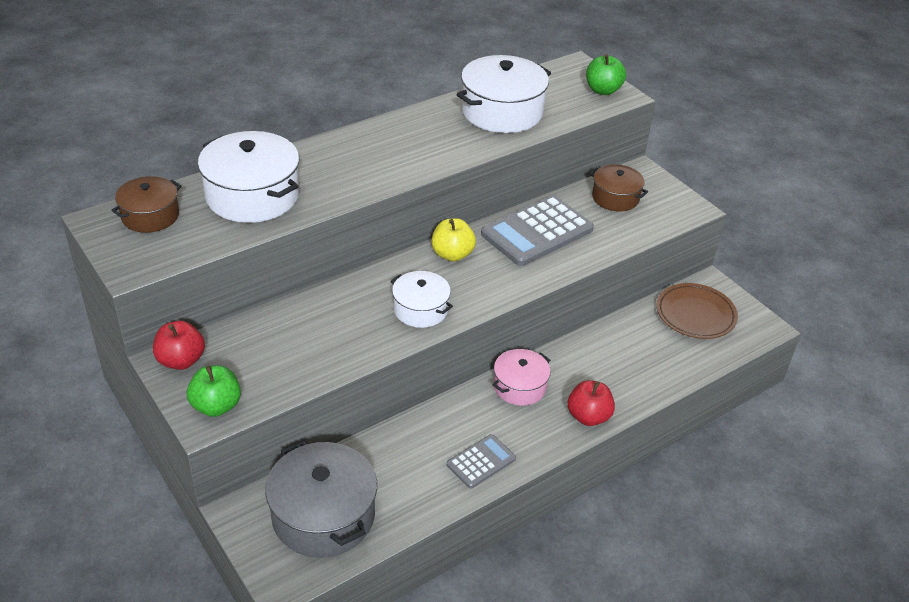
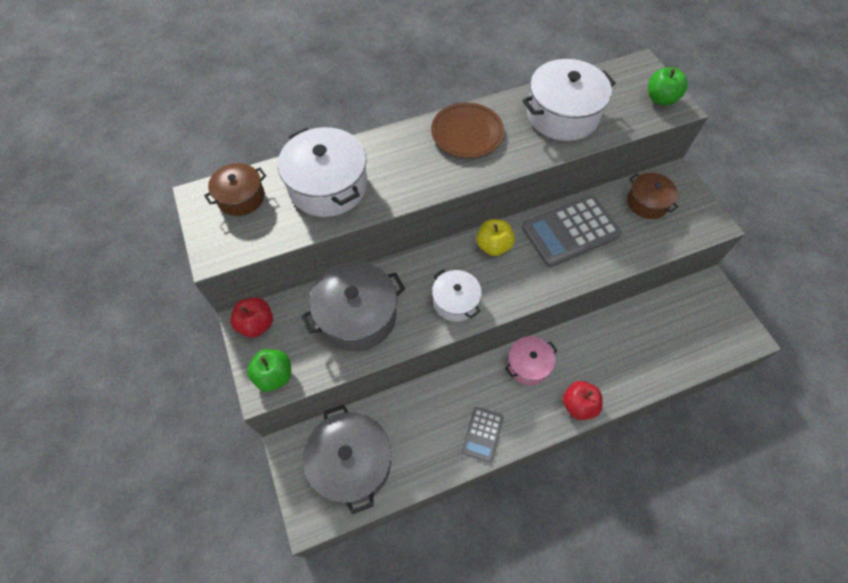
camera: 15 degrees right, 20 degrees up
(306, 337) = (357, 316): none -> grey pot
(481, 461) = (482, 434): grey calculator -> grey calculator turned 135 degrees clockwise
(695, 314) = (691, 315): brown plate -> brown plate (467, 133)

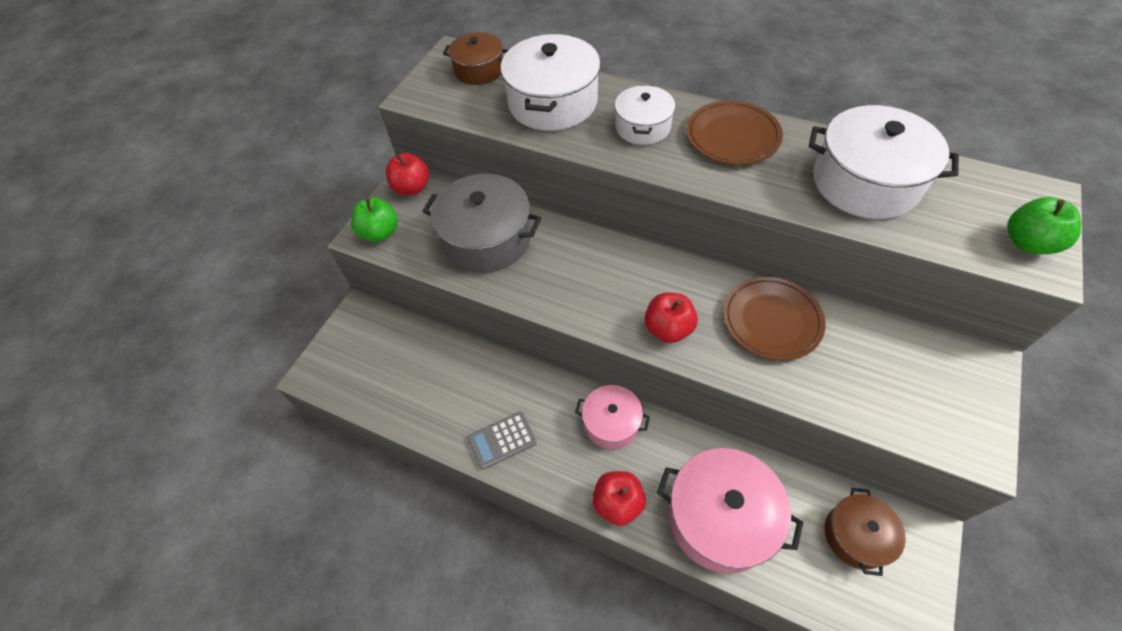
camera: 50 degrees right, 5 degrees down
(351, 463) = (383, 363): grey pot -> none
(455, 301) = (579, 292): white pot -> white pot (642, 127)
(493, 246) = (672, 274): yellow apple -> none
(527, 281) = (668, 329): none -> red apple
(570, 231) = (771, 321): grey calculator -> brown plate
(629, 363) = (720, 518): none -> pink pot
(647, 202) = (906, 361): brown pot -> brown pot (856, 536)

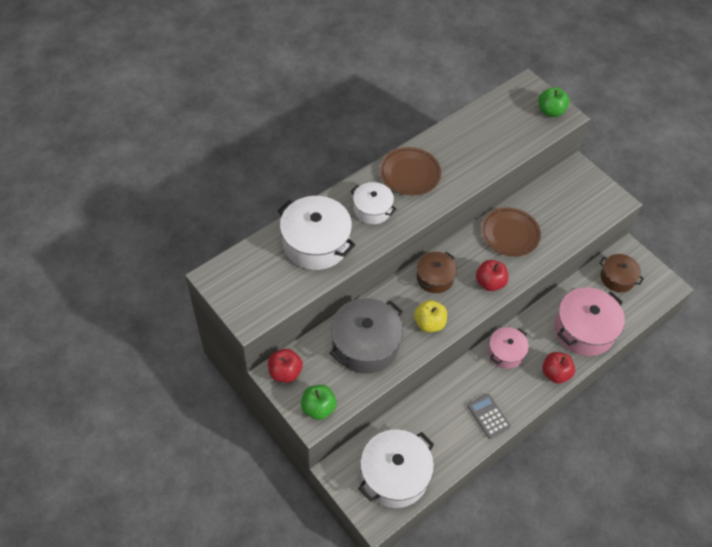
camera: 70 degrees left, 0 degrees up
(479, 70) = (248, 269): brown pot -> brown pot (435, 278)
(502, 440) = (488, 416): grey calculator -> grey calculator turned 150 degrees clockwise
(556, 287) = (429, 323): none -> yellow apple
(865, 182) = (479, 141): white pot -> white pot (394, 475)

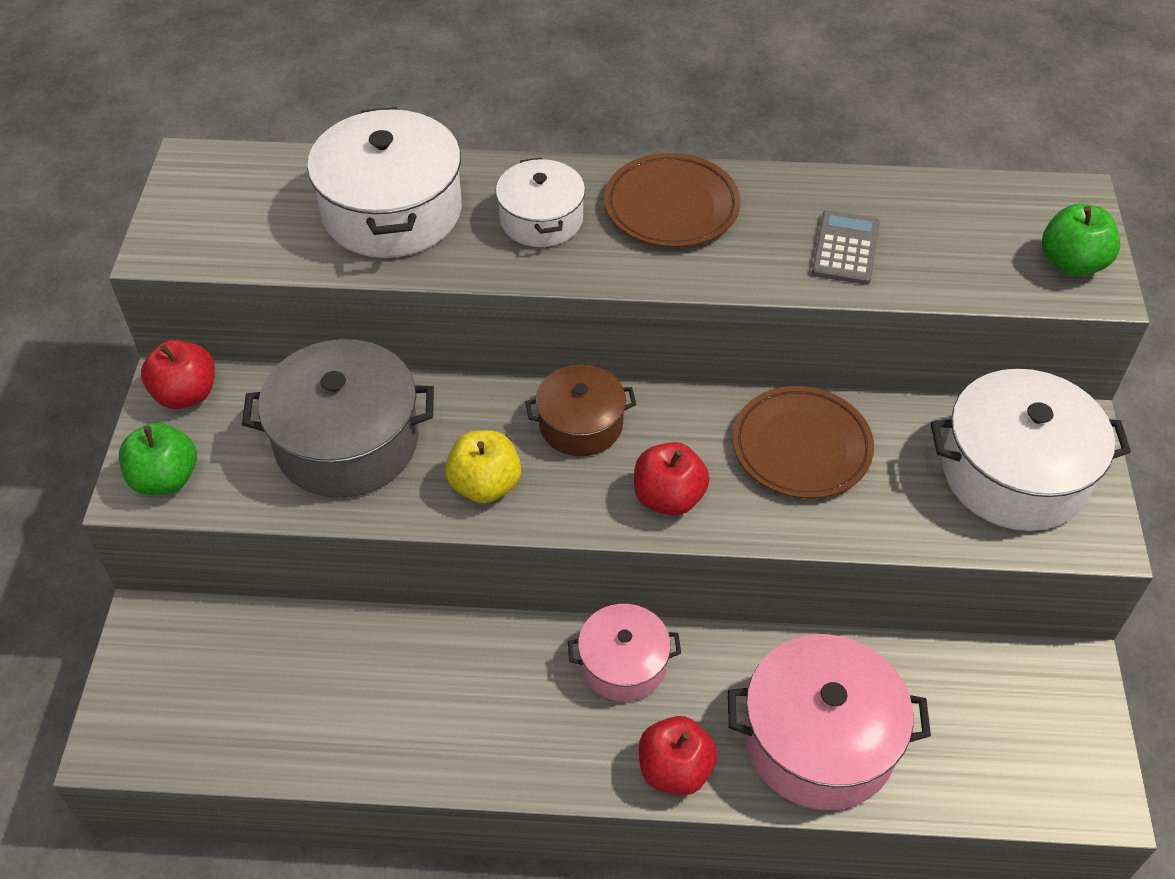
camera: 45 degrees right, 5 degrees down
(394, 475) = (215, 703): white pot -> white pot (1014, 473)
(488, 416) = (471, 741): grey calculator -> grey calculator (845, 248)
(617, 278) = (996, 702): brown pot -> none

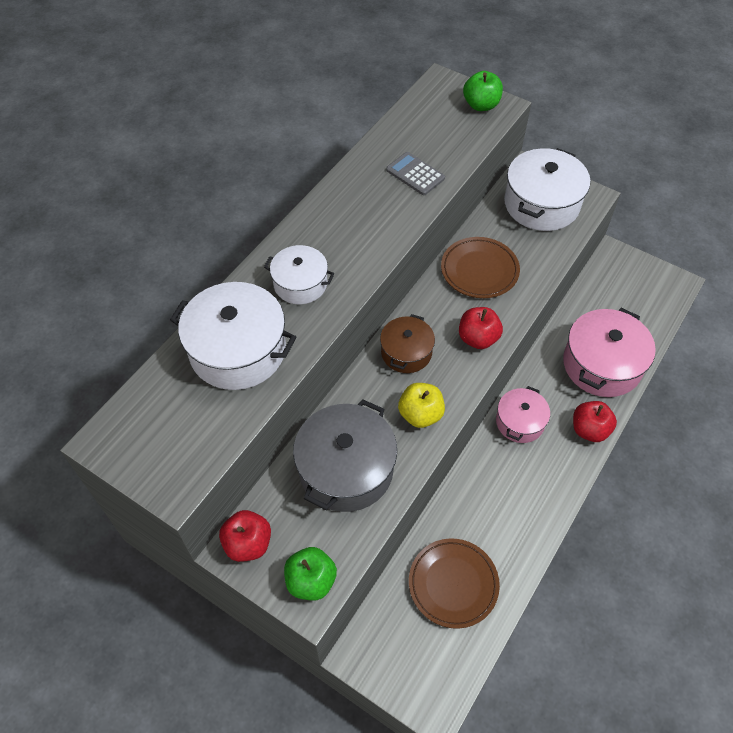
camera: 60 degrees left, 5 degrees up
(671, 207) = (334, 225): brown plate -> brown plate (453, 584)

